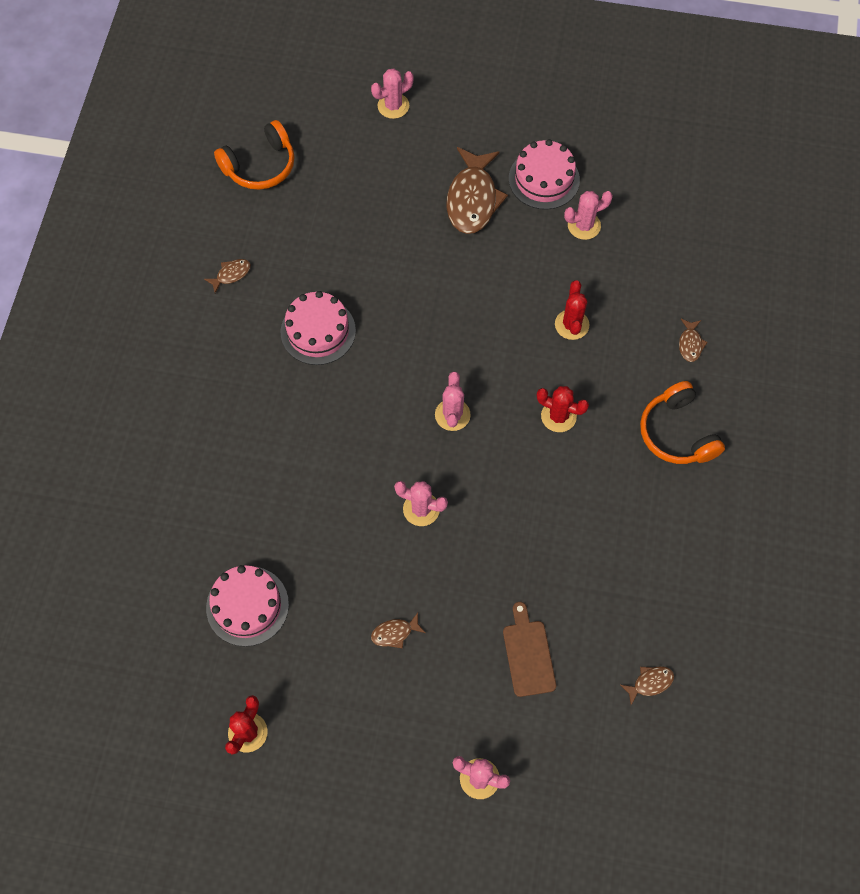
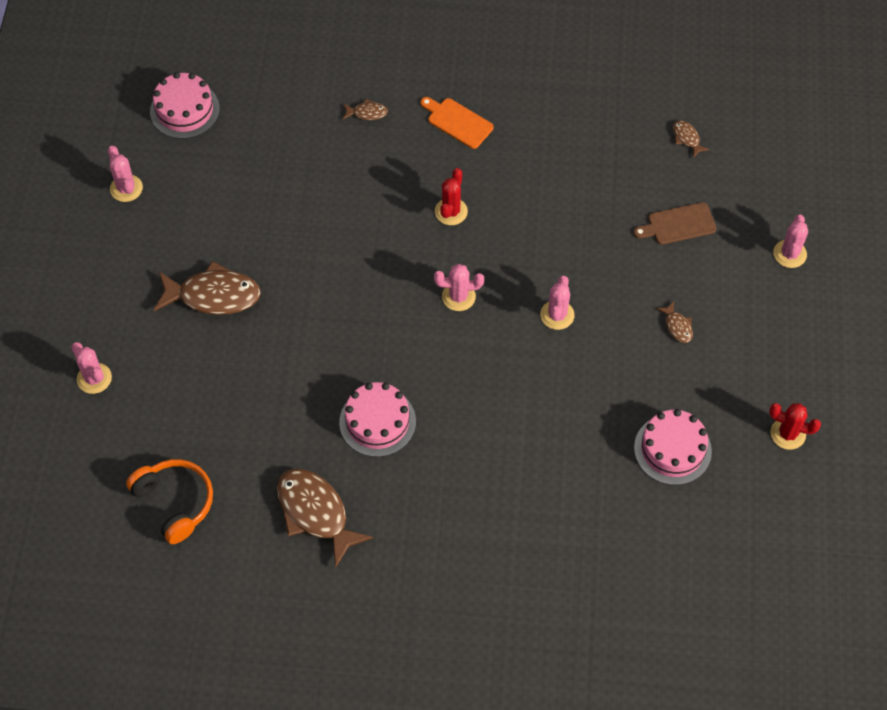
camera: 95 degrees left, 5 degrees down
(231, 274) = (315, 513): brown fish -> brown fish, size x2.20
(544, 179) = (187, 234): pink cake -> pink cake (185, 110)
(571, 325) = (354, 205): red cactus -> none
(584, 225) = (242, 199): pink cactus -> pink cactus (126, 188)
(677, 433) = (458, 122): orange headphones -> orange cutting board

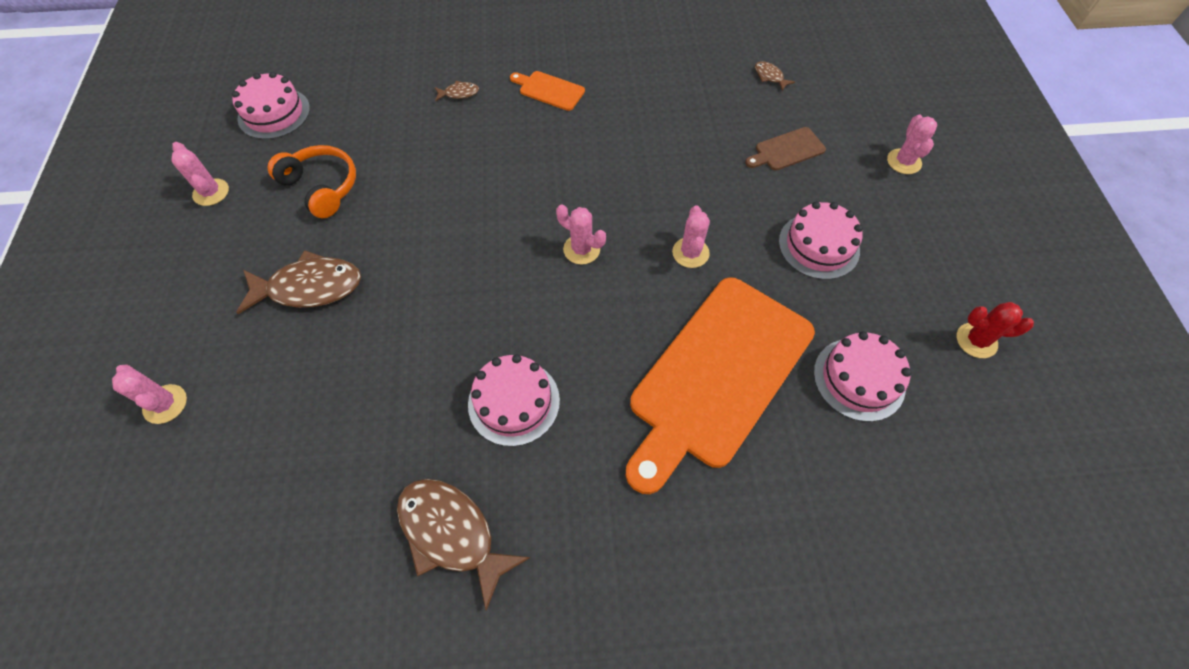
camera: 10 degrees left, 0 degrees up
(175, 502) = (266, 551): orange headphones -> orange headphones (322, 187)
(451, 211) = (557, 169): red cactus -> none
(458, 296) = (581, 249): pink cactus -> pink cactus turned 45 degrees clockwise
(552, 427) = (717, 375): none -> orange cutting board
(677, 326) = (818, 246): brown fish -> pink cake

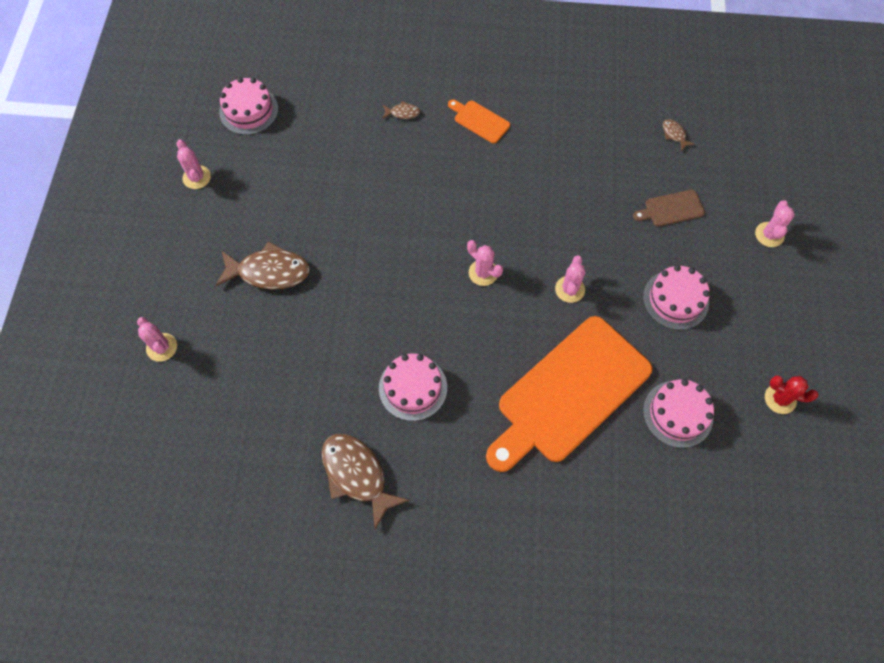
camera: 10 degrees right, 5 degrees up
(322, 187) = (283, 185): orange headphones -> none

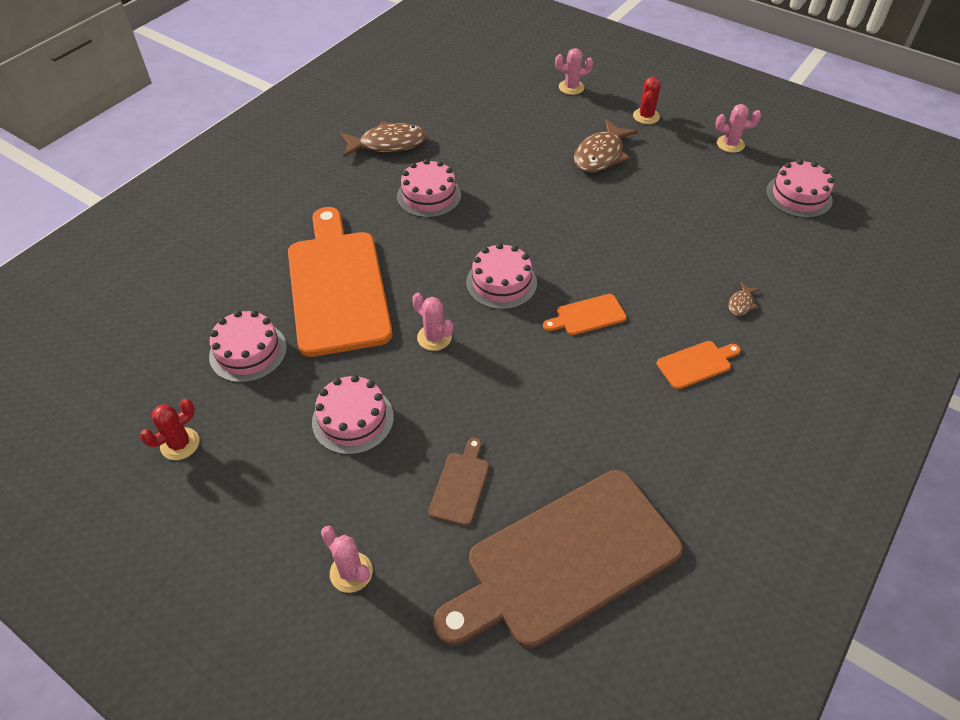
camera: 120 degrees right, 15 degrees down
(183, 259) = (646, 116): none -> red cactus
(478, 200) = (587, 315): none -> orange cutting board
(483, 273) = (501, 283): pink cactus -> pink cake
(674, 134) = (565, 560): brown fish -> brown cutting board

